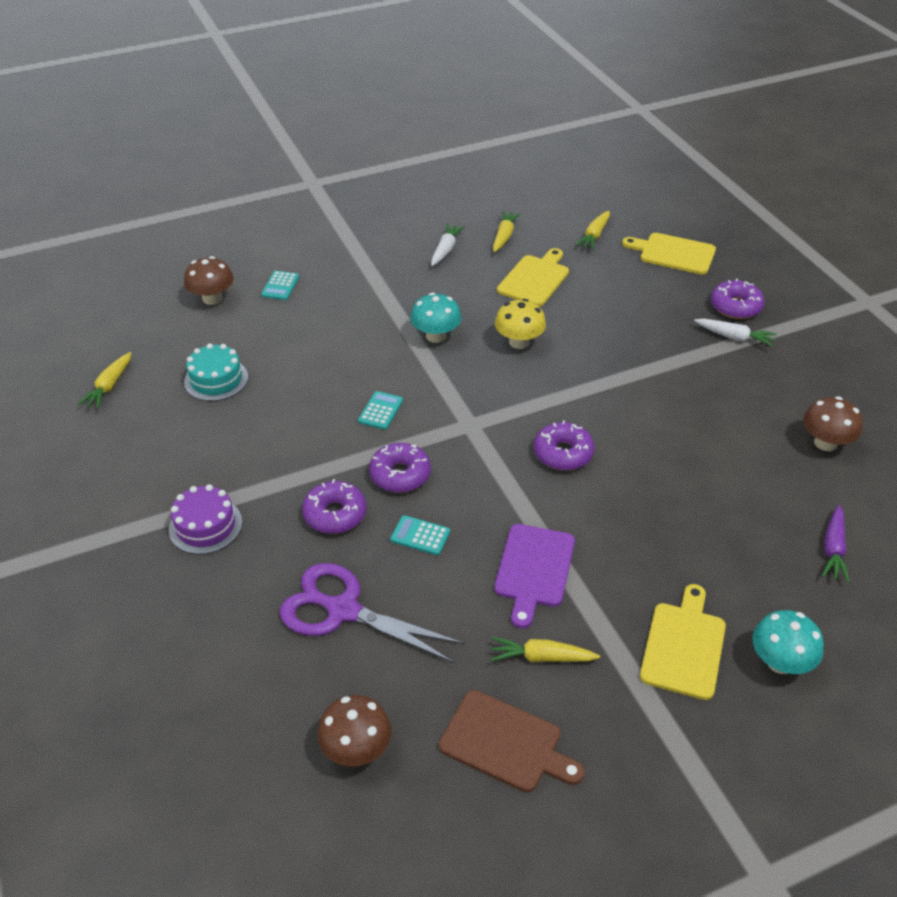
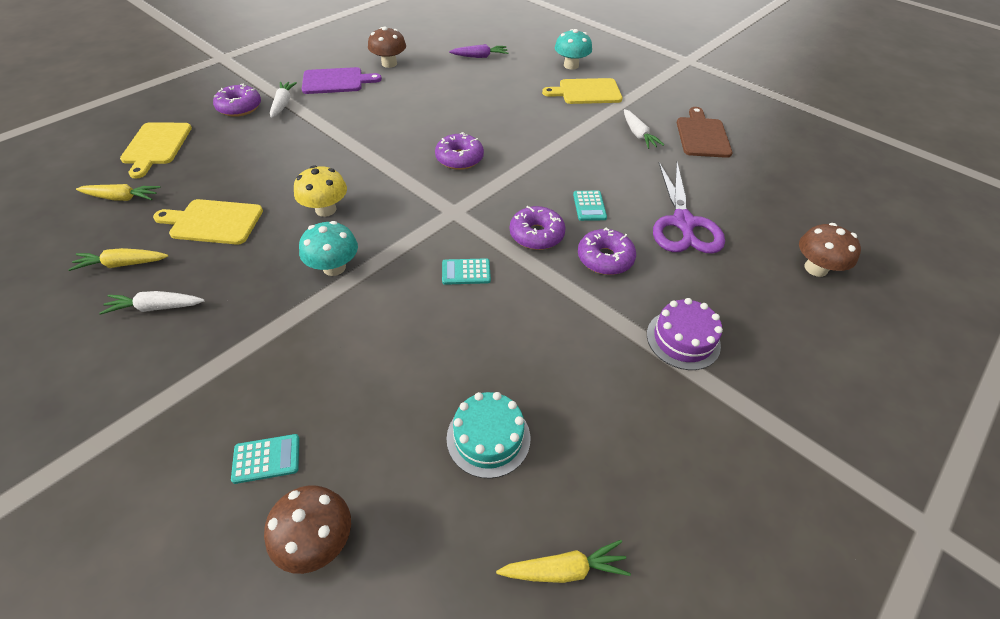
camera: 115 degrees left, 5 degrees up
(356, 749) = (764, 186): brown mushroom -> brown mushroom (815, 268)
(534, 569) = (577, 150): purple cutting board -> purple cutting board (336, 81)
(541, 657) = (638, 134): yellow carrot -> white carrot

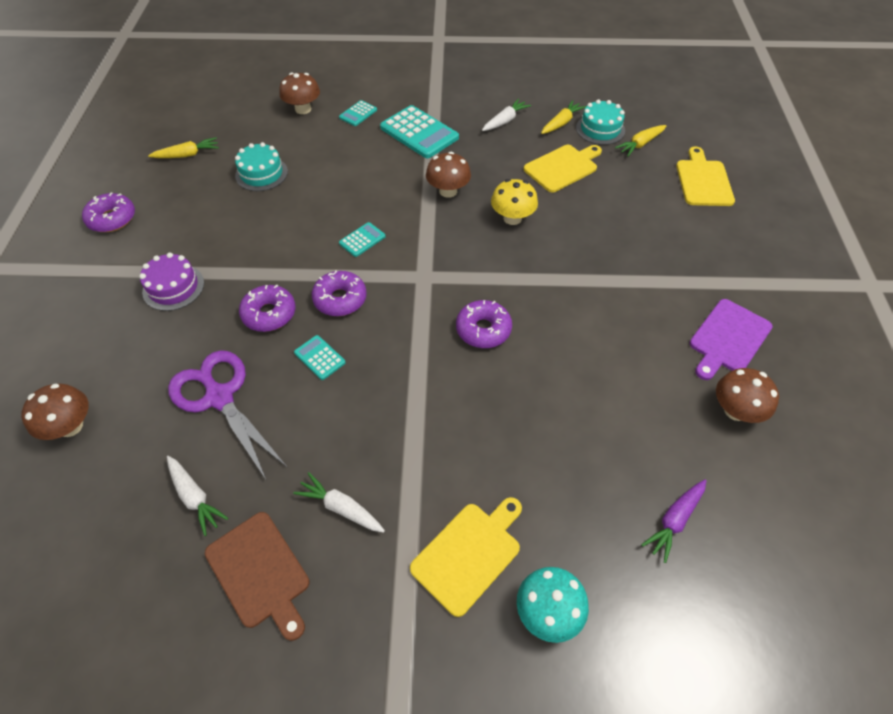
camera: 140 degrees right, 5 degrees up
(112, 233) = (600, 129): none -> turquoise cake
(156, 146) = (703, 181): yellow cutting board -> yellow cutting board turned 45 degrees clockwise
(239, 107) = (730, 248): purple donut -> purple donut (112, 219)
(252, 361) = (419, 133): none -> turquoise calculator
(283, 104) = (710, 276): white carrot -> white carrot (195, 497)
(334, 267) = (448, 191): turquoise mushroom -> brown mushroom
(564, 569) = (187, 155): yellow carrot -> yellow carrot turned 150 degrees counterclockwise

